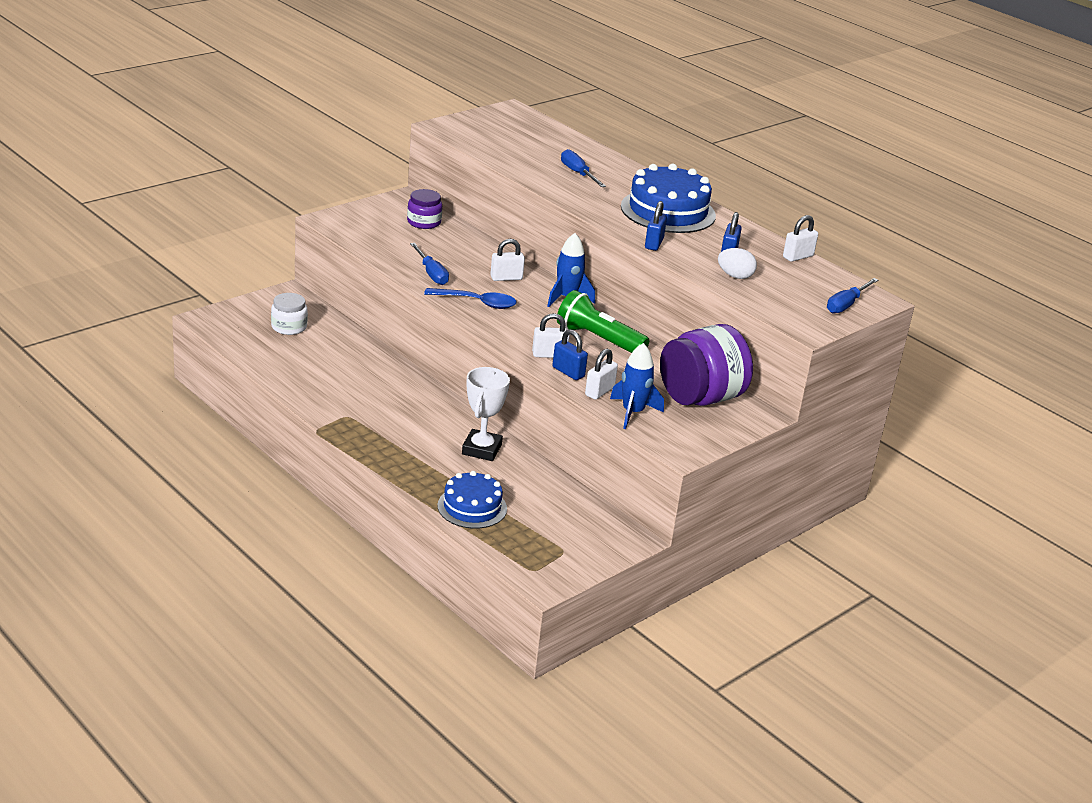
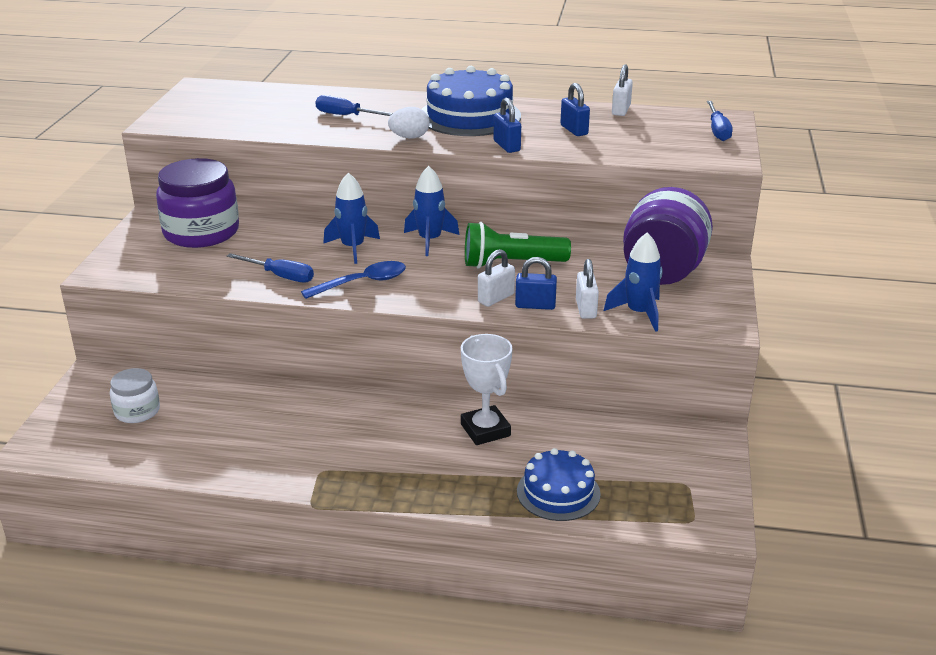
camera: 35 degrees left, 0 degrees up
(424, 222) = (201, 232): purple jar -> purple jar, size x1.88
(506, 278) = (353, 248): white padlock -> blue rocket
(735, 276) = (609, 144): white egg -> white egg (409, 137)

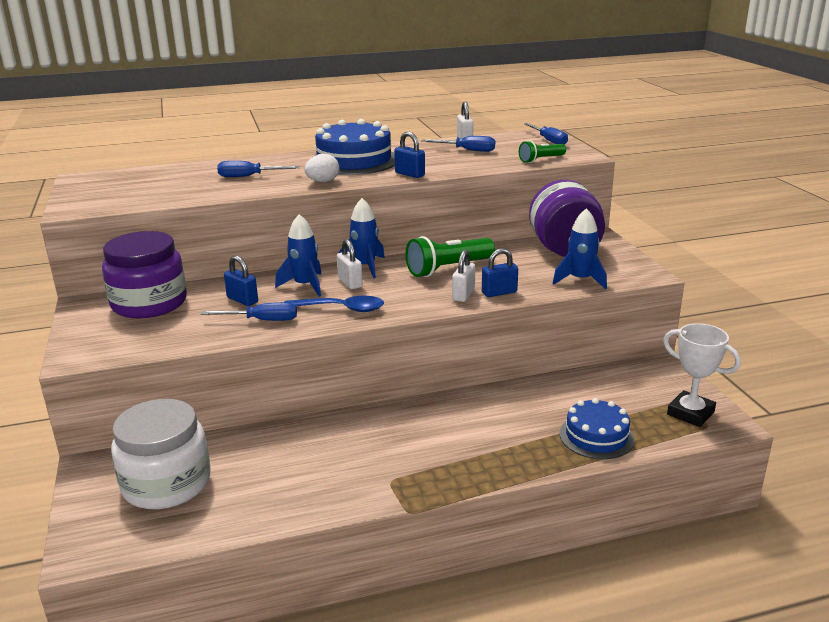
camera: 25 degrees left, 5 degrees down
(137, 411) = (166, 483): white jar -> white jar, size x1.88
(362, 283) = (341, 309): blue spoon -> blue spoon turned 60 degrees clockwise
(485, 430) = (496, 407): white trophy -> white trophy (690, 413)
(574, 130) = (447, 156): blue padlock -> blue padlock (242, 300)
(585, 309) = (539, 286): white padlock -> white padlock (350, 283)
(606, 126) = (467, 150): none -> blue screwdriver
(674, 156) = (541, 160): none -> green flashlight

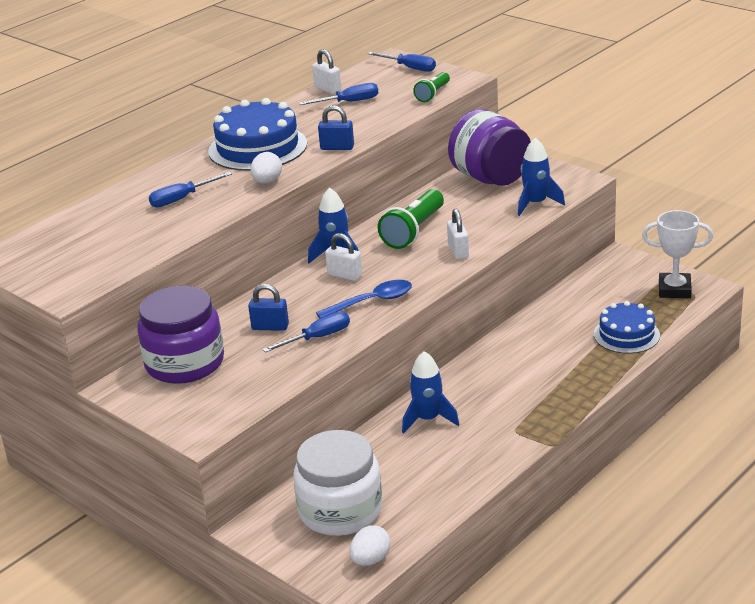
camera: 30 degrees left, 5 degrees up
(128, 541) = (370, 559): none -> white egg
(305, 286) = (307, 293): blue rocket -> blue rocket (428, 419)
(499, 292) = (485, 239): blue padlock -> none

